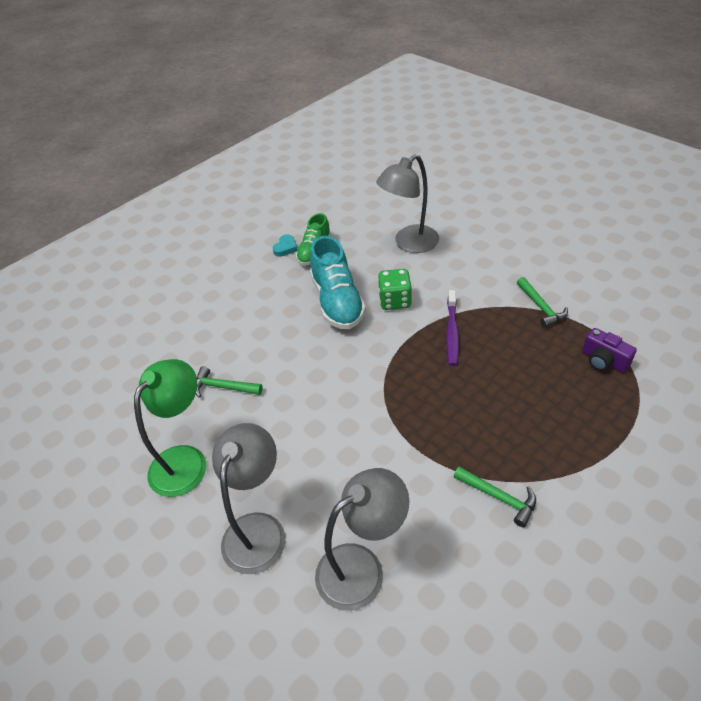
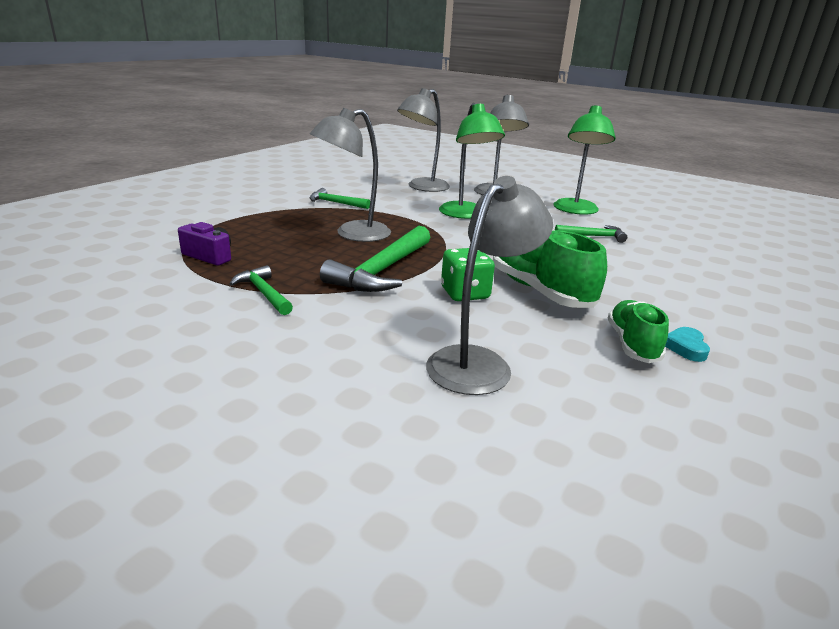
camera: 160 degrees right, 20 degrees down
(335, 450) = (466, 215): none -> green lamp
(337, 301) = (540, 291): turquoise shoe -> green shoe
(452, 332) = (382, 270): purple toothbrush -> green hammer
(476, 400) = (353, 234): none -> grey lamp

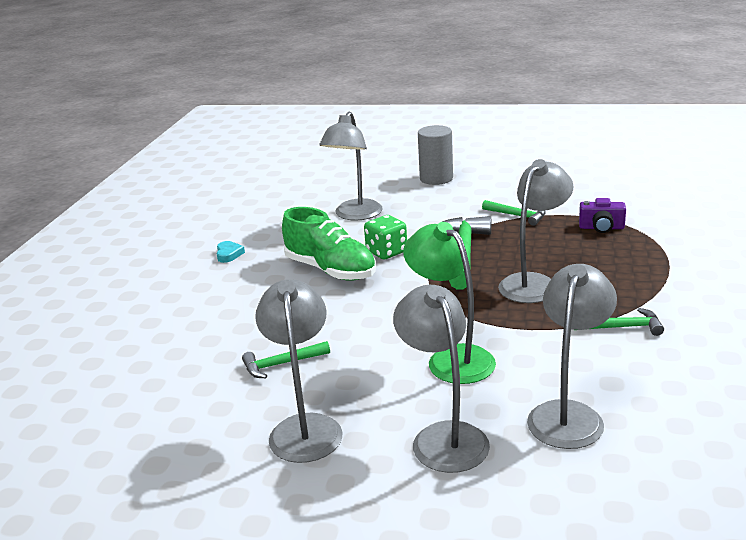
camera: 165 degrees right, 0 degrees up
(269, 408) = (436, 178): none -> grey cylinder
(575, 210) = (305, 427): green lamp -> grey lamp
(632, 344) = (264, 247): green shoe -> none

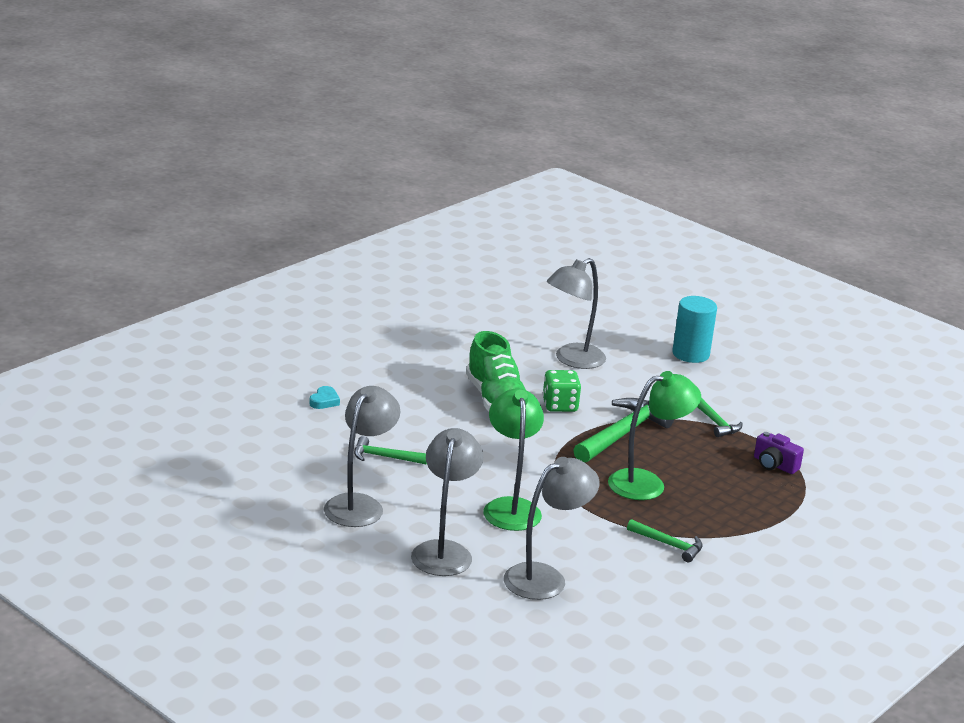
camera: 25 degrees right, 0 degrees up
(229, 254) = (429, 352): turquoise heart -> turquoise heart (324, 401)
(436, 178) = (690, 354): grey cylinder -> turquoise cylinder
(534, 283) = (647, 483): grey lamp -> green lamp

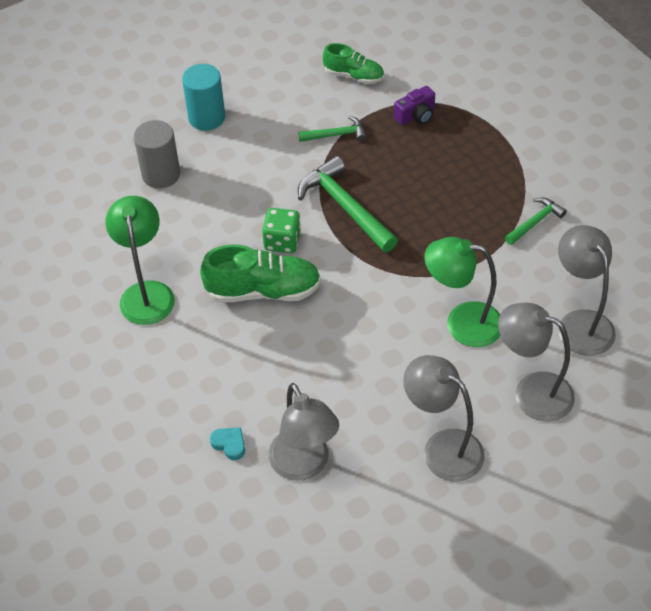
camera: 70 degrees left, 25 degrees up
(385, 457) = (355, 409): green hammer -> none
(572, 360) = (195, 210): grey lamp -> grey lamp (304, 465)
(605, 340) = (161, 174): none -> grey cylinder
(647, 483) = (434, 211): green lamp -> green lamp (146, 293)
(805, 425) = (354, 76): none -> green shoe

